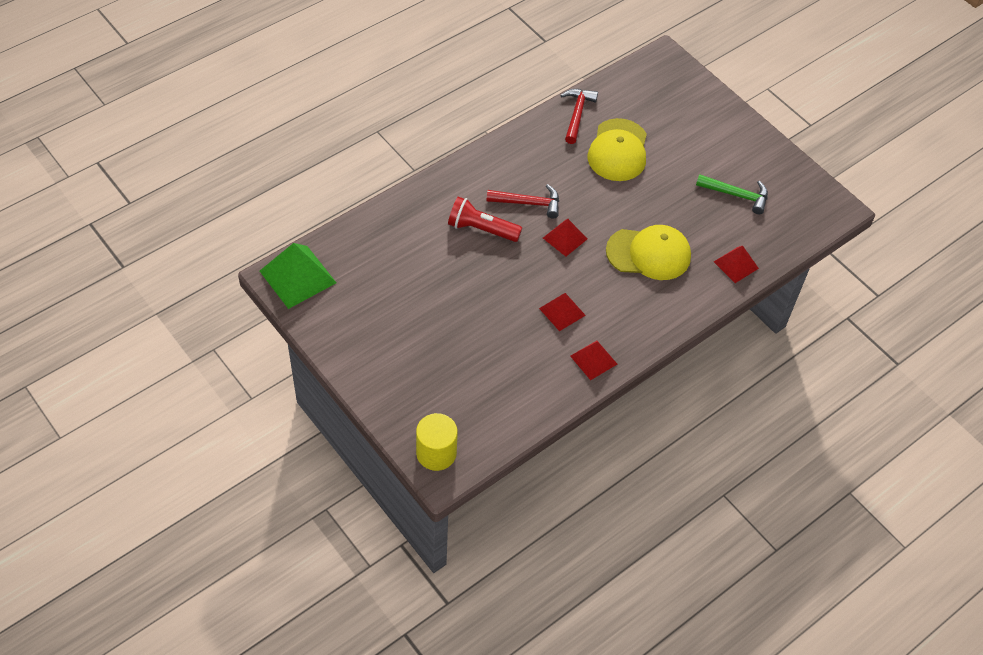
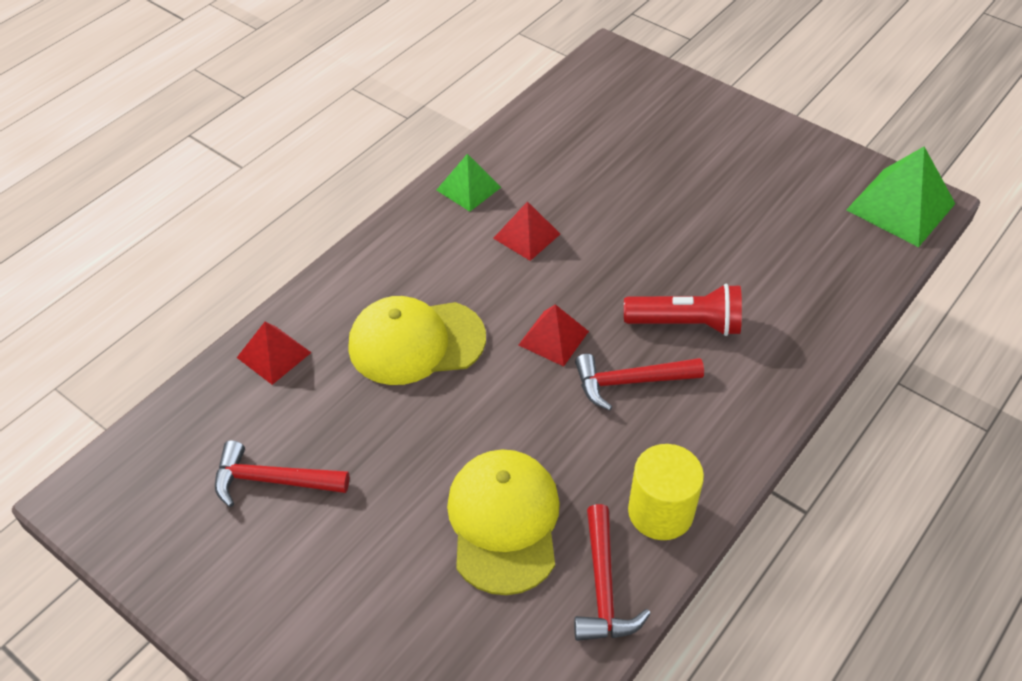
camera: 170 degrees right, 5 degrees down
(436, 453) = (624, 68): yellow cylinder -> yellow cylinder (660, 512)
(593, 360) = (468, 188): red pyramid -> green pyramid
(736, 195) = (273, 480): green hammer -> red hammer

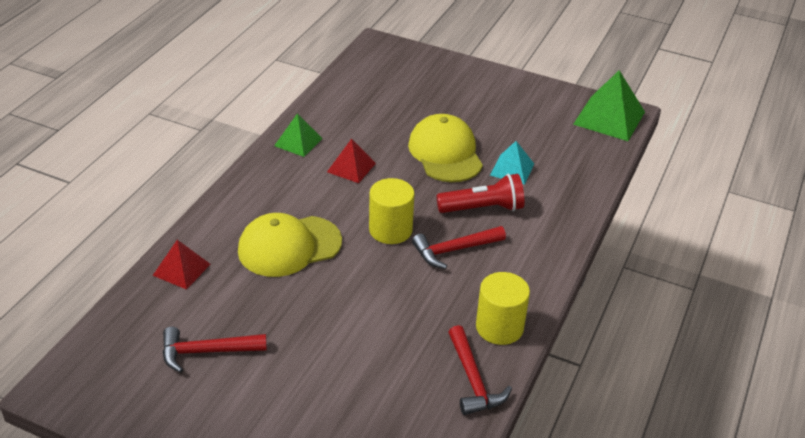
camera: 15 degrees left, 10 degrees down
(504, 522) = (389, 351): yellow cap -> yellow cap (445, 153)
(553, 338) = (390, 230): red pyramid -> yellow cylinder
(742, 269) = (512, 169): none -> turquoise pyramid

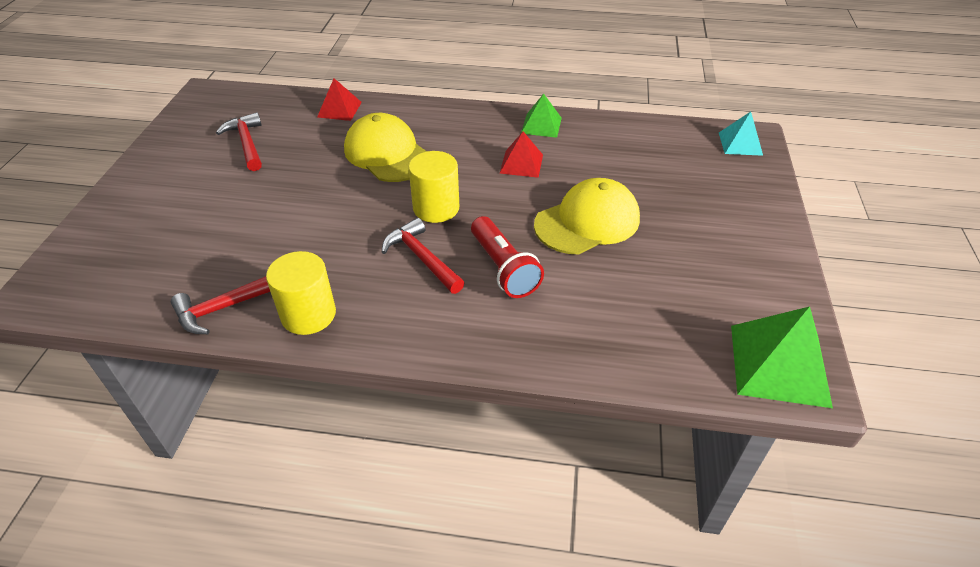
camera: 75 degrees right, 5 degrees up
(512, 169) = (591, 281): turquoise pyramid -> turquoise pyramid (740, 143)

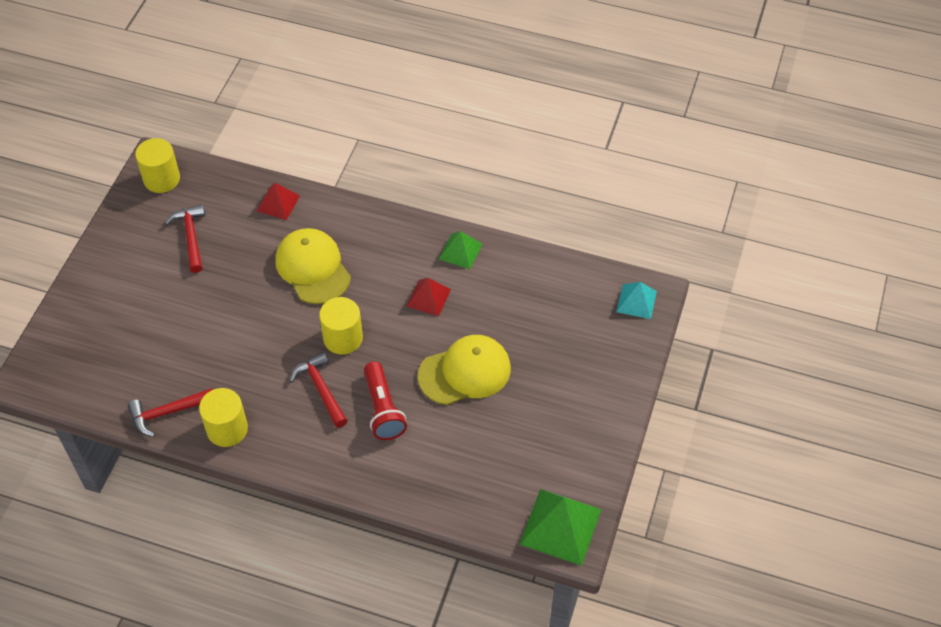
camera: 10 degrees right, 10 degrees up
(212, 104) = (161, 179): none -> yellow cylinder

